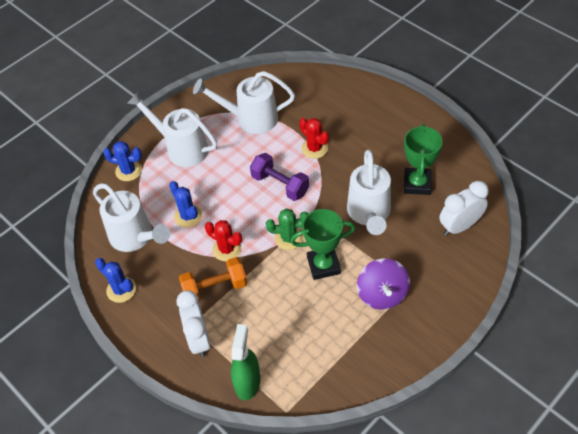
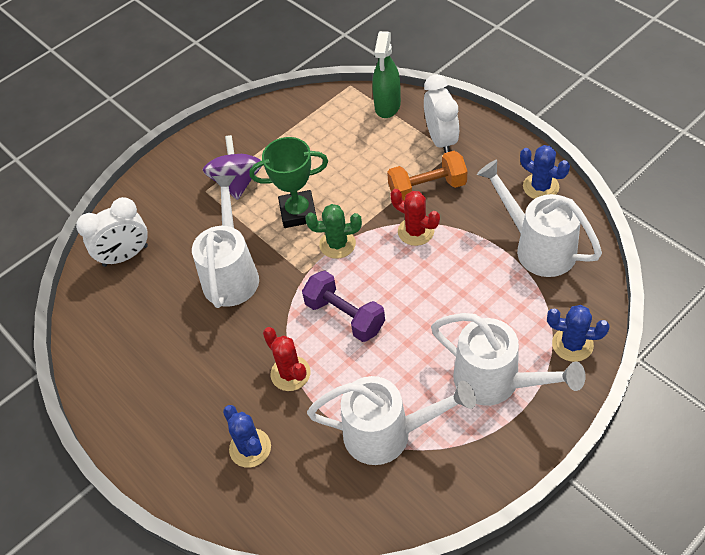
camera: 175 degrees left, 0 degrees up
(188, 216) = (471, 274): blue cactus -> blue cactus (250, 448)
(417, 184) = (159, 313): green trophy -> none

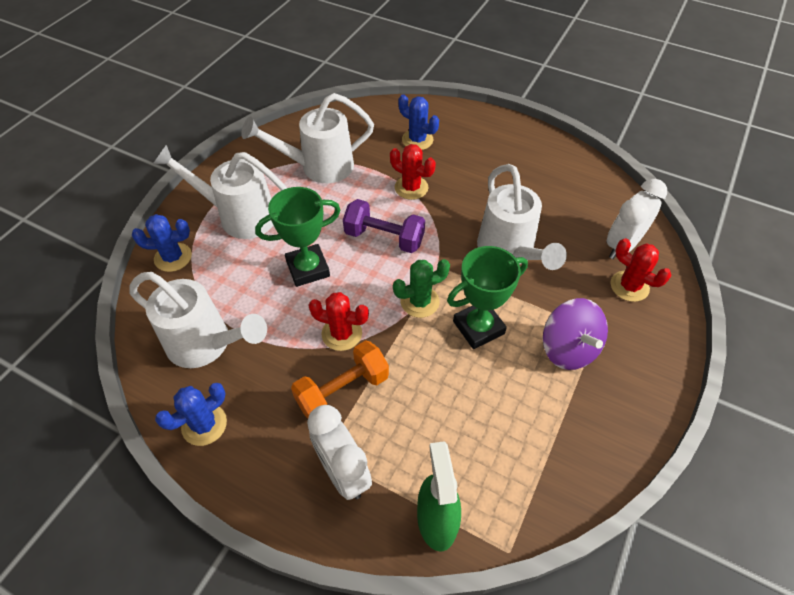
camera: 155 degrees right, 0 degrees up
(151, 219) = (629, 286): none -> red cactus
(432, 299) = (308, 269): none -> green trophy
(540, 187) = (204, 425): blue cactus -> blue cactus turned 60 degrees counterclockwise

